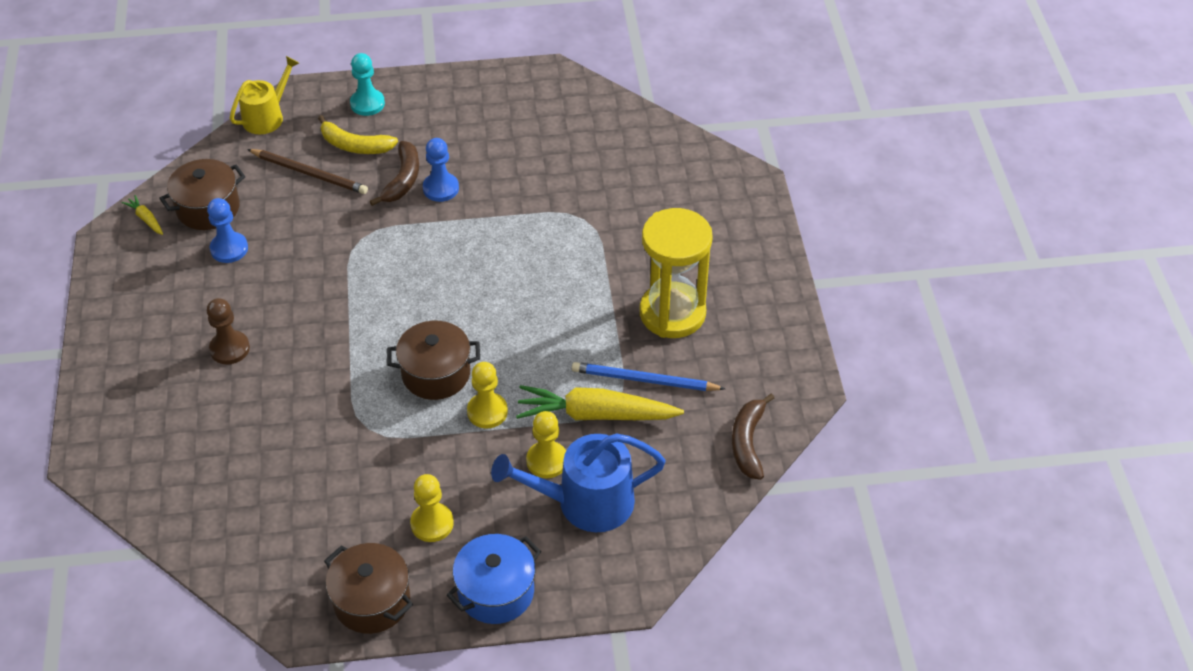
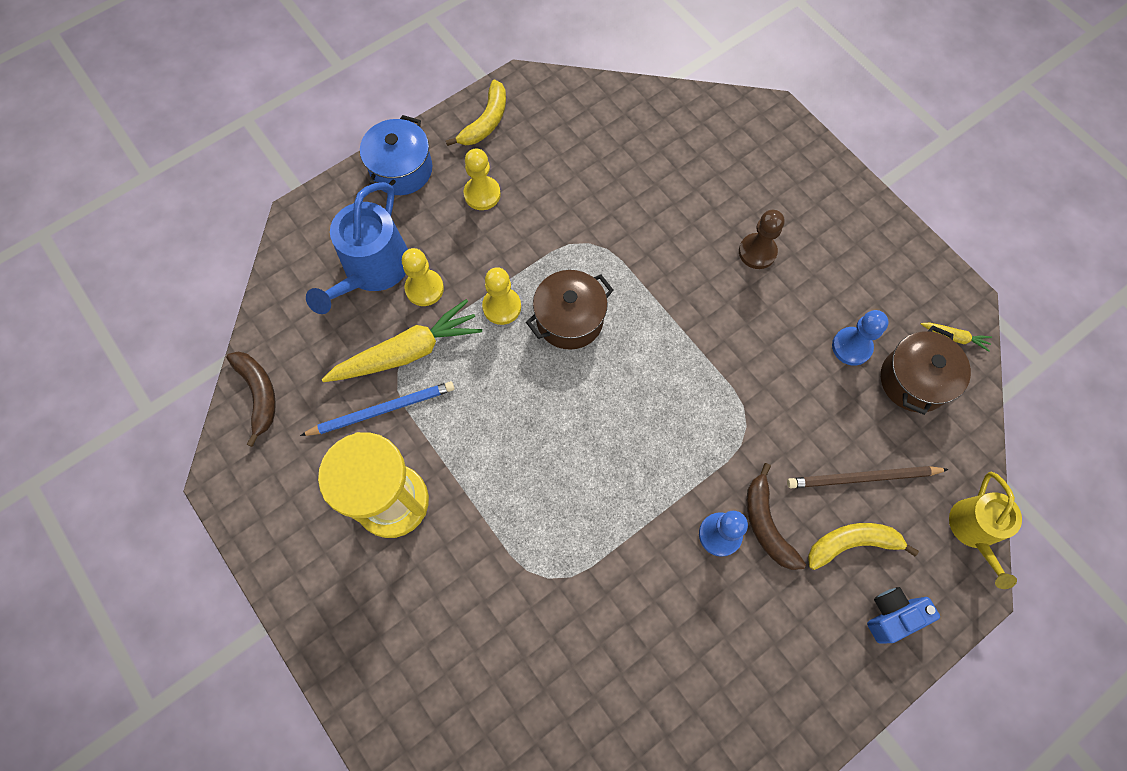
camera: 150 degrees right, 20 degrees up
(367, 104) = (891, 615): turquoise pawn -> blue camera
(372, 601) = (486, 121): brown pot -> yellow banana
(586, 502) = (372, 269): blue watering can -> blue watering can turned 150 degrees clockwise

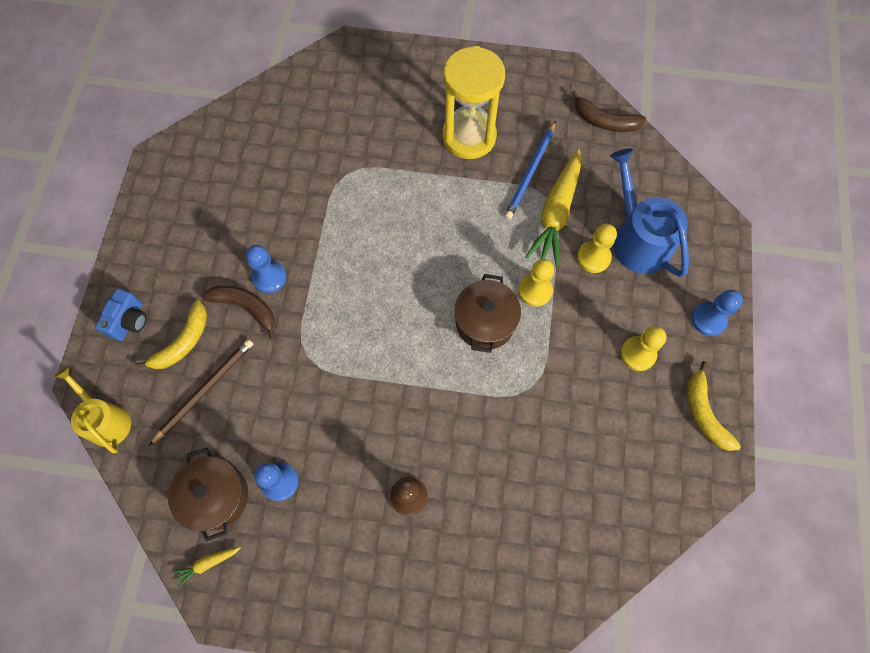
camera: 135 degrees right, 0 degrees up
(401, 170) = (708, 319): blue pot -> blue pawn

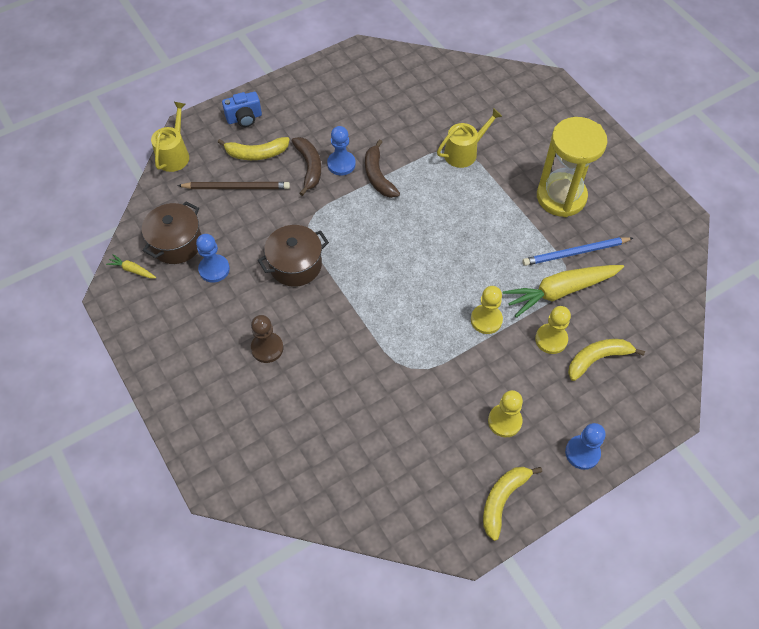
camera: 50 degrees right, 10 degrees down
(355, 169) = (464, 152): none -> yellow watering can
(485, 322) = (431, 306): brown pot -> brown pot (295, 265)
(604, 121) = (671, 270): brown banana -> brown banana (378, 176)
(638, 239) = (597, 359): blue watering can -> yellow banana

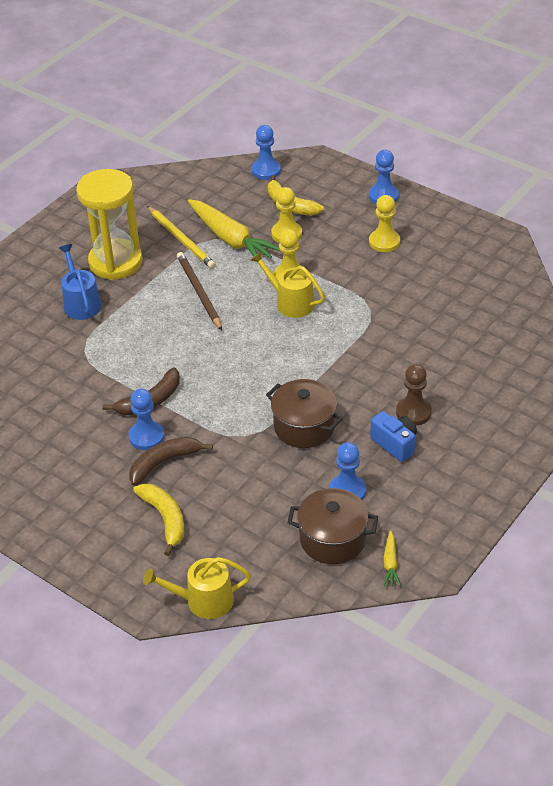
camera: 110 degrees left, 15 degrees down
(236, 187) = (225, 517): brown pencil -> brown pencil (199, 292)
(244, 118) = (111, 554): blue camera -> blue camera (395, 444)
(464, 152) = (85, 343): yellow watering can -> yellow watering can (291, 302)
(502, 500) = (454, 227): yellow banana -> none
(516, 161) = (81, 303): none -> blue watering can
(575, 253) = (181, 239): blue pencil -> yellow pencil
(664, 358) = (266, 170): none -> blue pawn

